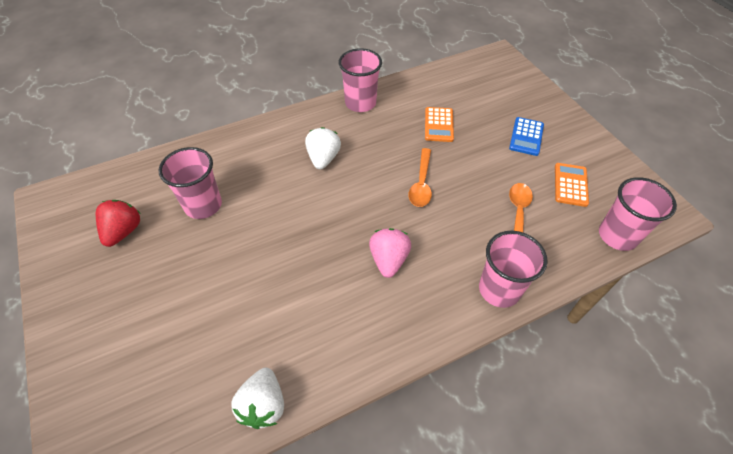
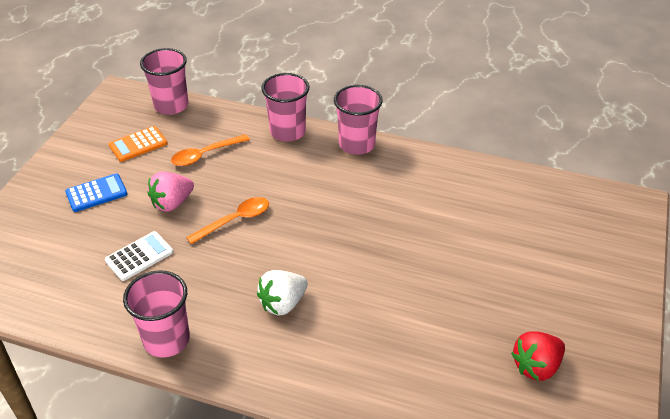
camera: 135 degrees left, 10 degrees down
(203, 205) = (440, 339): pink cup -> pink cup (356, 144)
(263, 405) = (497, 175): white strawberry -> none
(388, 260) = (333, 190): pink strawberry -> pink strawberry (172, 203)
(438, 125) = (139, 256): orange calculator -> white calculator

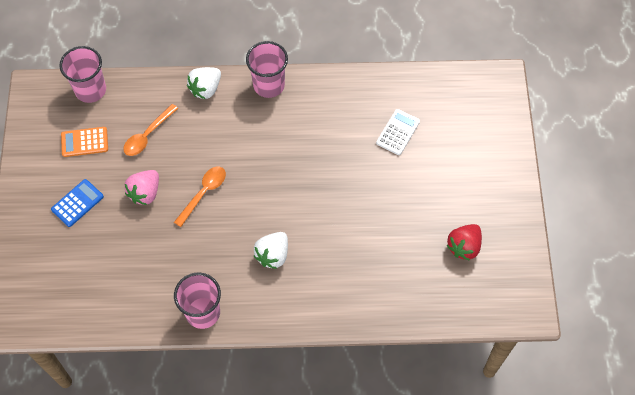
camera: 20 degrees left, 20 degrees up
(138, 144) = (84, 142): orange calculator -> orange calculator turned 45 degrees clockwise
(139, 256) = (145, 250): white calculator -> white calculator (398, 132)
(287, 132) = (206, 89): pink cup -> white strawberry

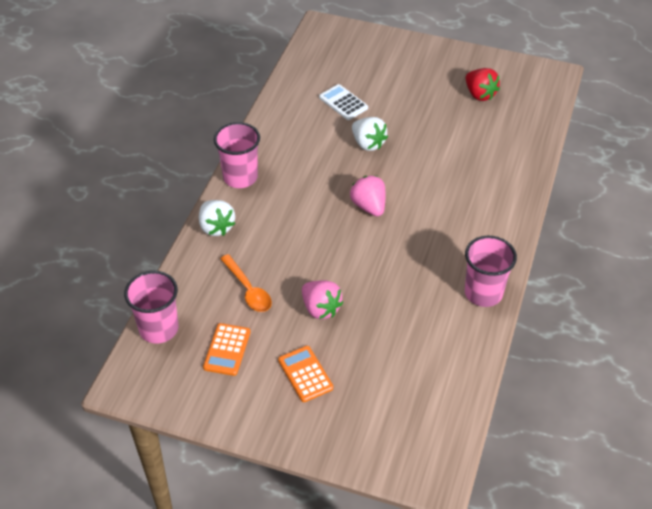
camera: 70 degrees left, 15 degrees down
(77, 203) = (305, 374): blue calculator -> orange calculator
(203, 193) = (344, 259): orange spoon -> none
(272, 194) = (369, 206): none -> pink strawberry
(273, 255) = (438, 223): white strawberry -> white strawberry (368, 143)

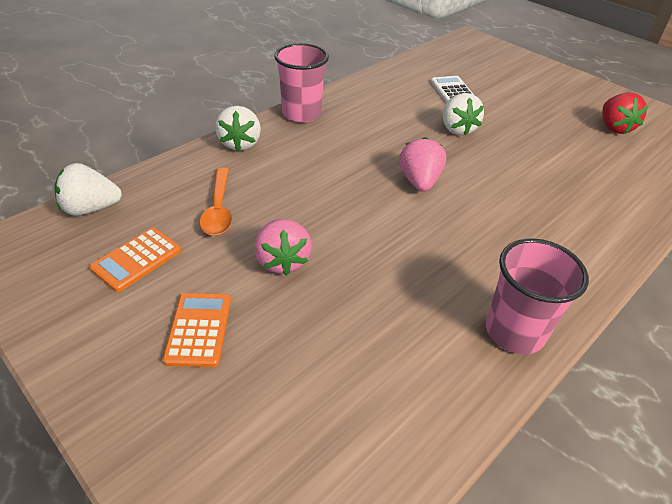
camera: 25 degrees right, 5 degrees down
(158, 329) = (91, 208): pink cup -> white strawberry

